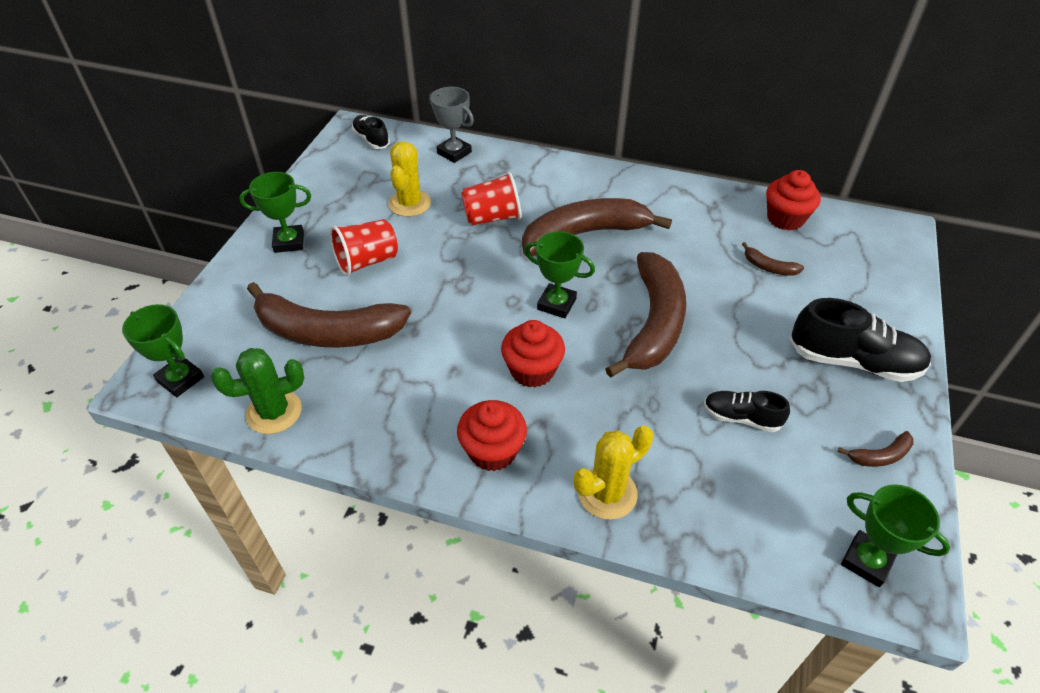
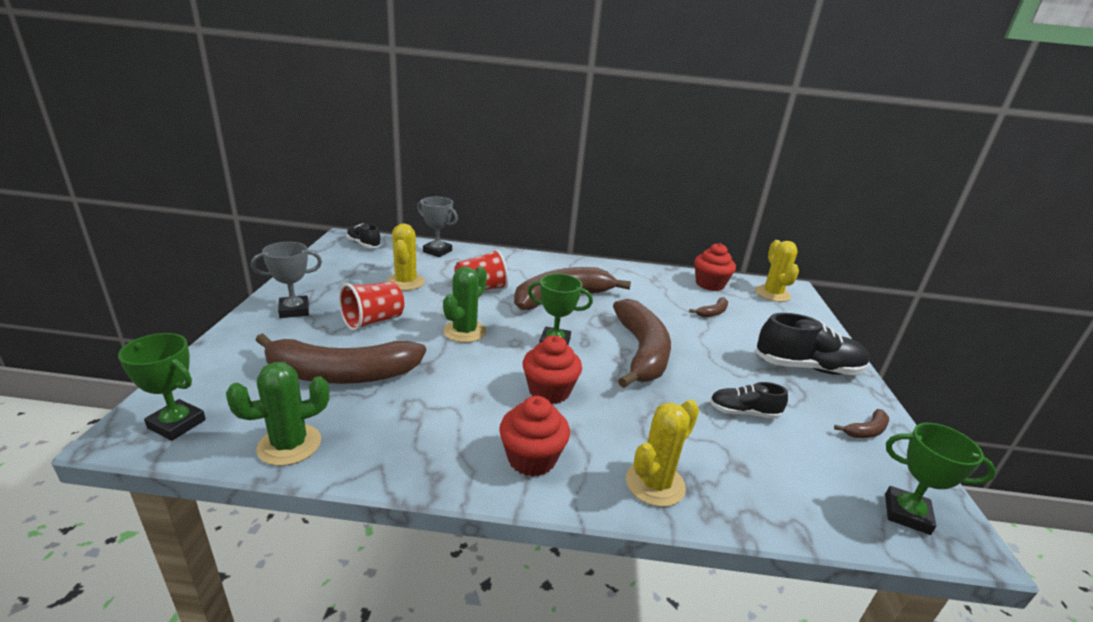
camera: 15 degrees left, 20 degrees down
(289, 242) = (294, 310): green trophy -> grey trophy
(461, 281) = (465, 331): none -> green cactus
(768, 267) = (712, 312): brown banana -> brown banana turned 60 degrees counterclockwise
(866, 239) = (772, 294): none -> yellow cactus

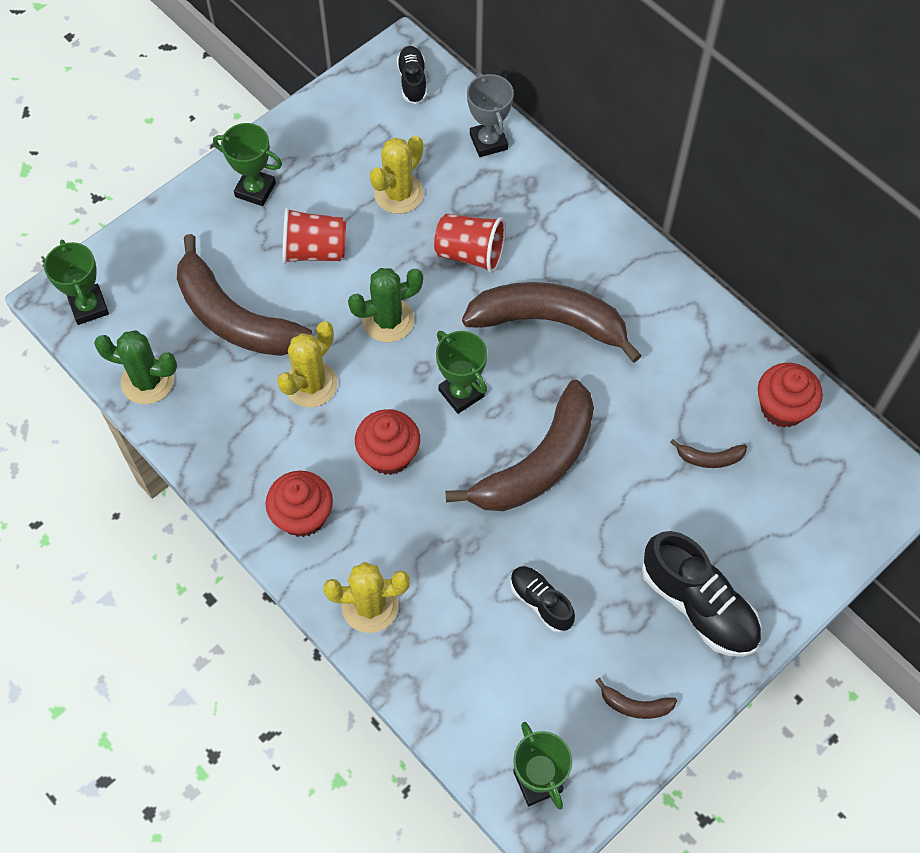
camera: 45 degrees right, 35 degrees up
(294, 310) = (255, 190): grey trophy -> green trophy
(772, 294) = (850, 478): yellow cactus -> yellow cactus (311, 384)

